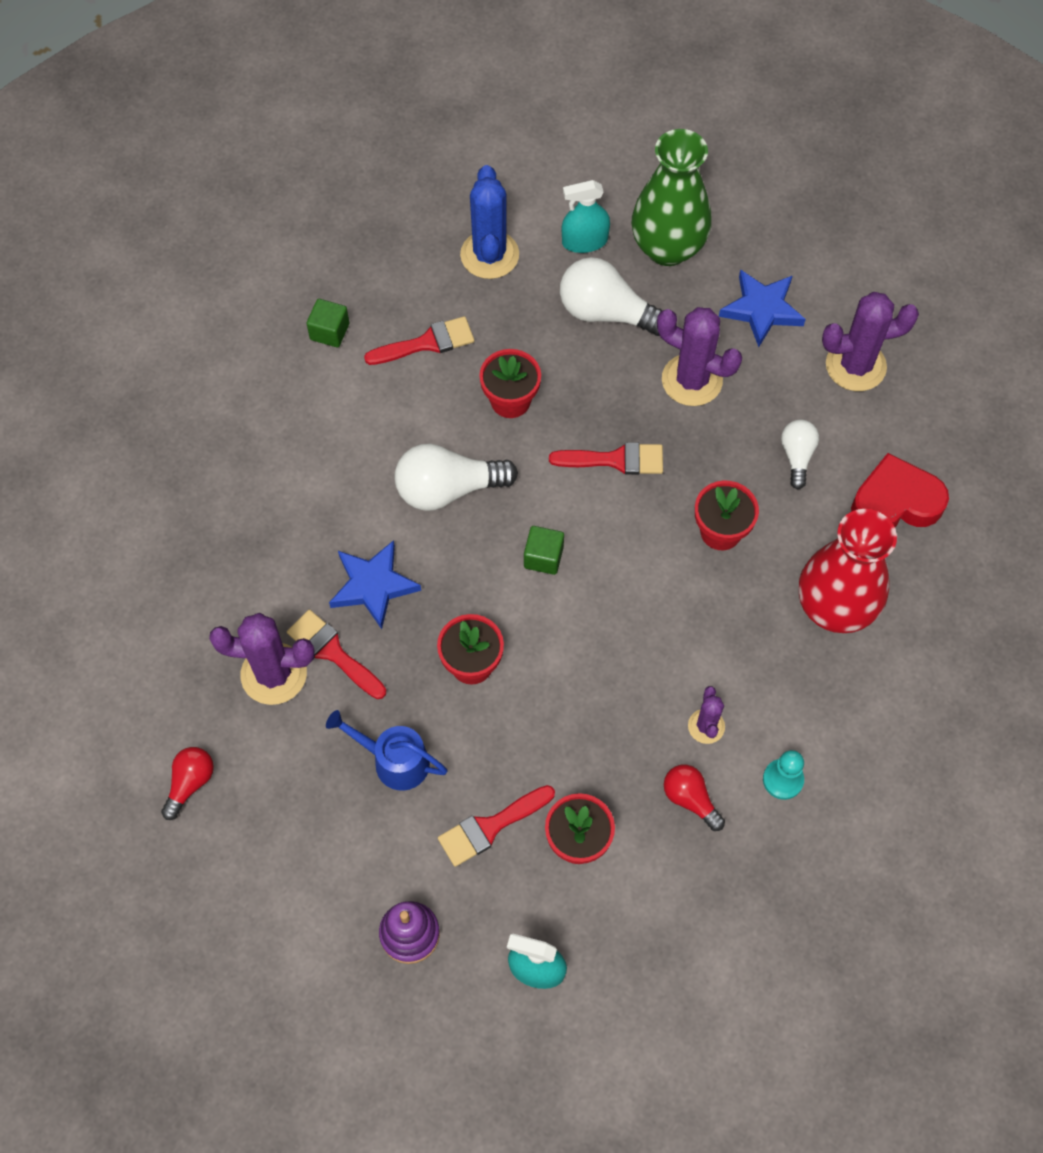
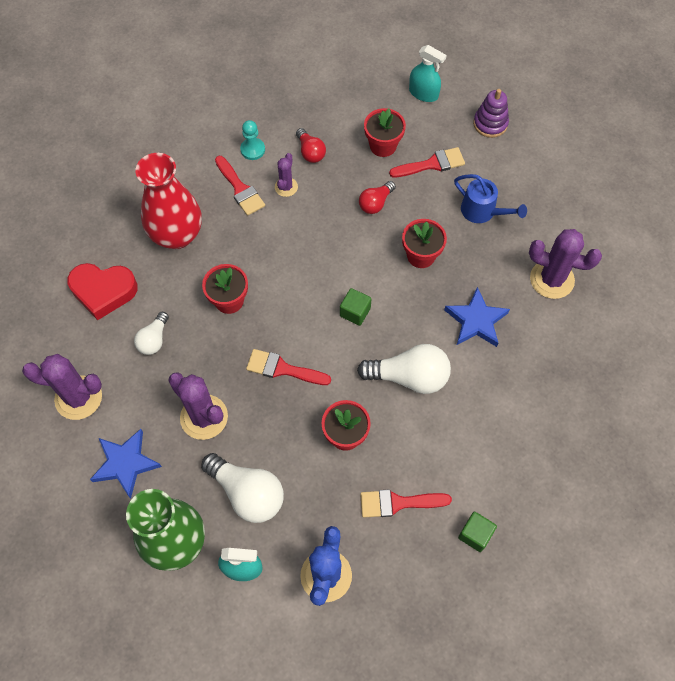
camera: 165 degrees left, 0 degrees up
(190, 783) = (611, 227): red light bulb -> red light bulb (375, 203)
(333, 652) = (510, 284): red brush -> red brush (240, 189)

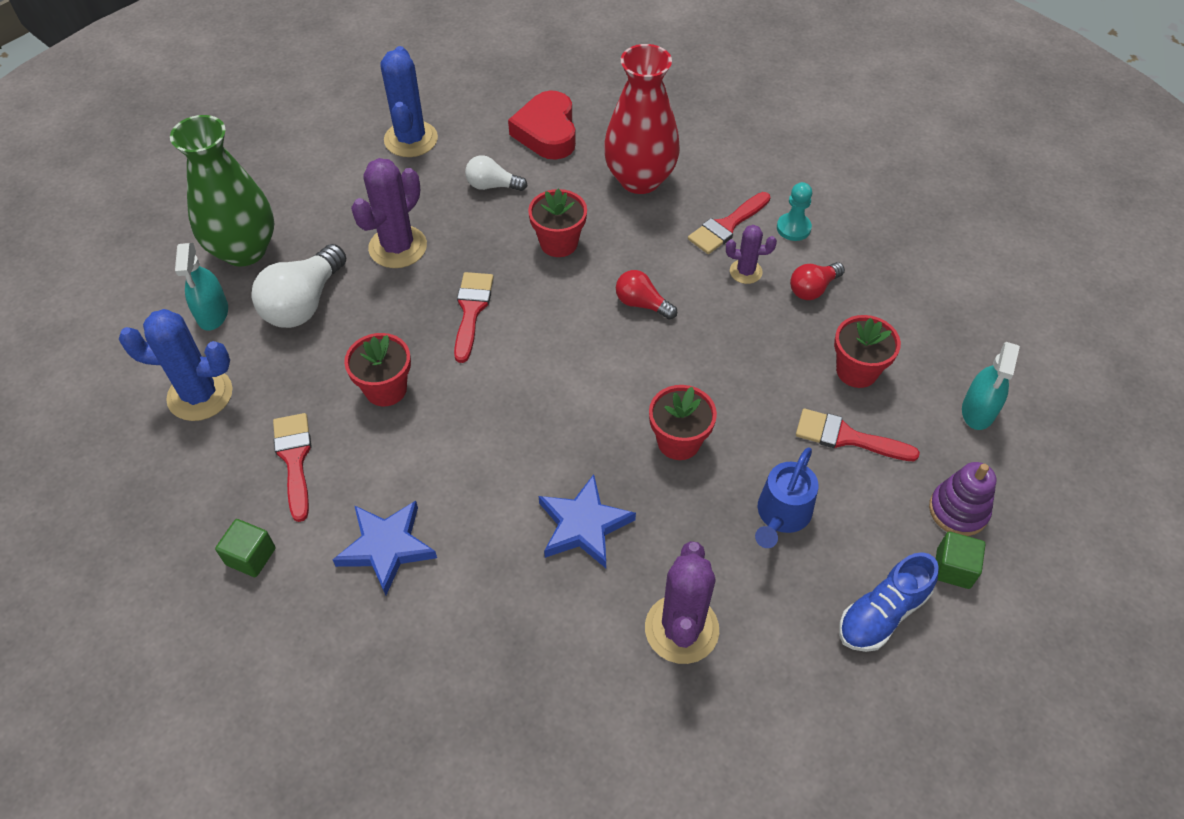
camera: 80 degrees right, 10 degrees down
(78, 398) = (411, 139): purple cactus -> blue cactus
(126, 463) = (335, 192): blue star -> blue star (386, 547)
(355, 312) = (568, 375): green cube -> green cube (953, 568)
(375, 203) = (752, 375): red light bulb -> red light bulb (642, 304)
(409, 377) = (479, 450): white light bulb -> none
(432, 164) = (846, 437): red brush -> red brush turned 135 degrees clockwise
(551, 178) = (882, 613): none -> blue shoe

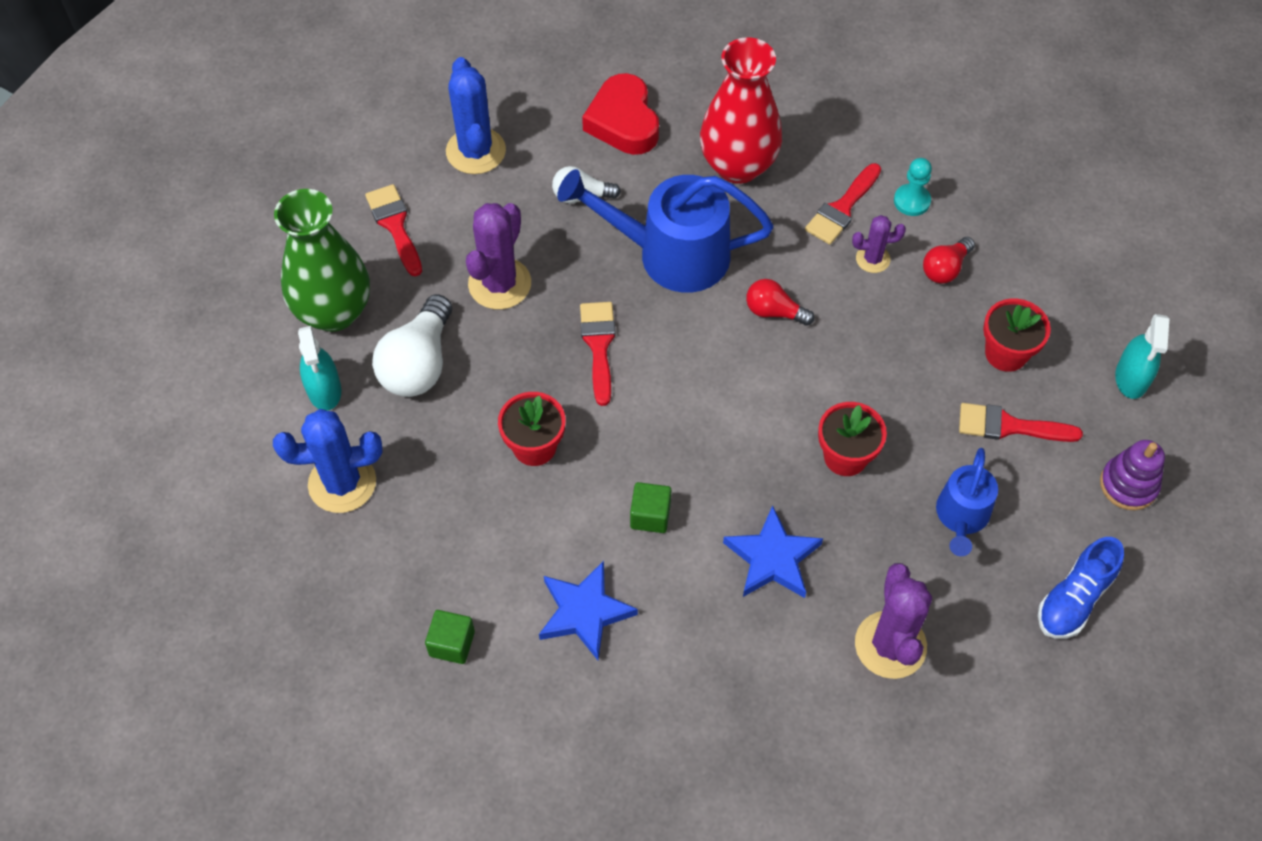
camera: 10 degrees left, 5 degrees up
(294, 459) = (463, 536): red brush -> red brush (395, 225)
(559, 243) = (670, 254): red flower pot -> blue watering can
(953, 568) = (1132, 543): green cube -> green cube (650, 515)

